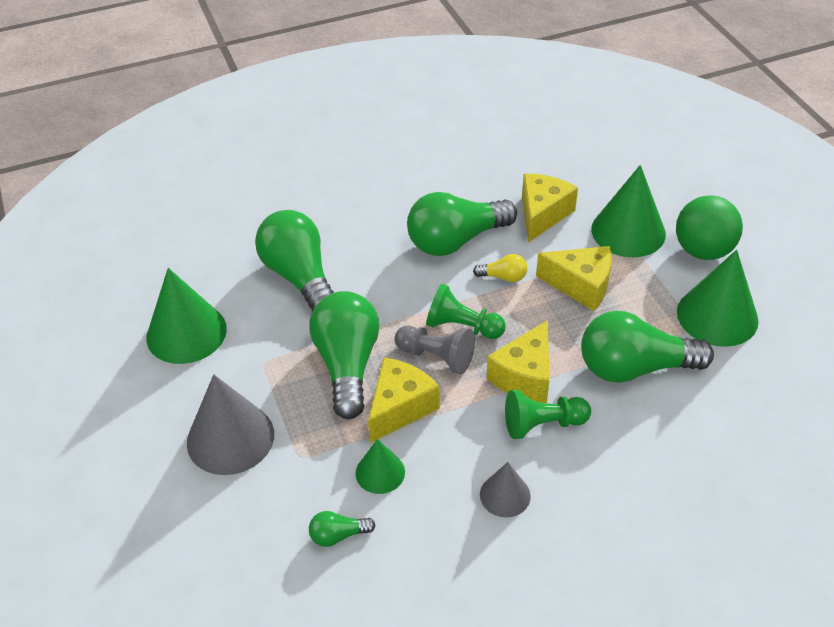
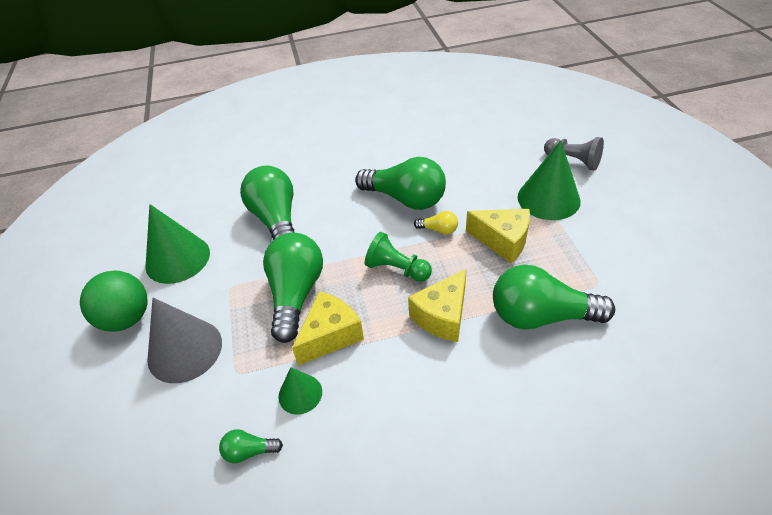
camera: 10 degrees right, 0 degrees up
(436, 357) = (370, 293): grey pawn -> grey pawn (573, 161)
(456, 240) = (405, 199): green light bulb -> green light bulb turned 135 degrees counterclockwise
(505, 495) = (406, 427): grey cone -> none
(542, 214) = (479, 182): yellow cheese -> none
(542, 424) = (451, 362): green pawn -> none
(703, 251) = (611, 218): green ball -> green ball (127, 318)
(717, 316) = (620, 275): green cone -> none

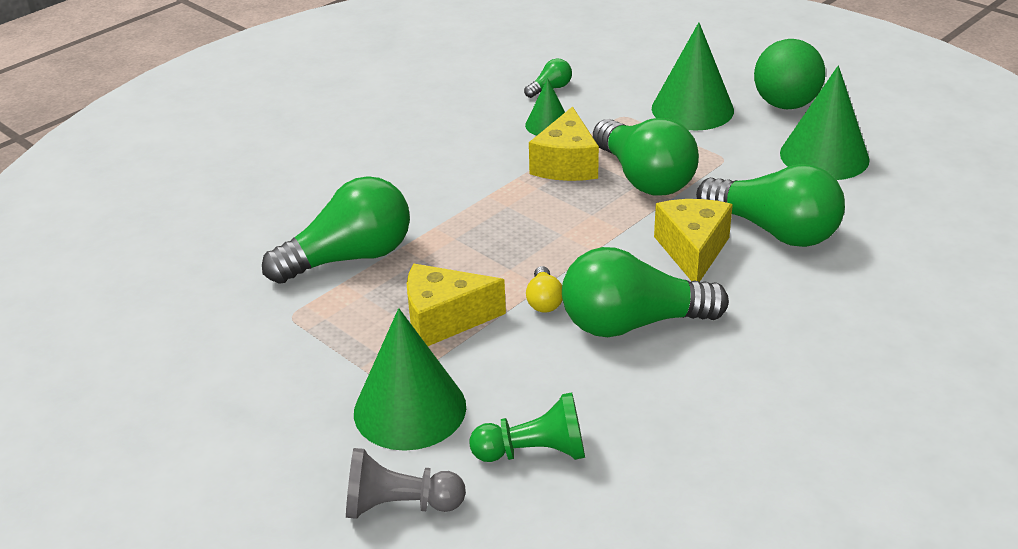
camera: 145 degrees right, 10 degrees down
(185, 350) = (692, 109): grey cone -> green cone
(397, 269) = (555, 239): green pawn -> green pawn (534, 452)
(438, 230) = (544, 300): yellow light bulb -> yellow light bulb turned 75 degrees counterclockwise
(442, 316) = (462, 219): yellow cheese -> yellow cheese (692, 251)

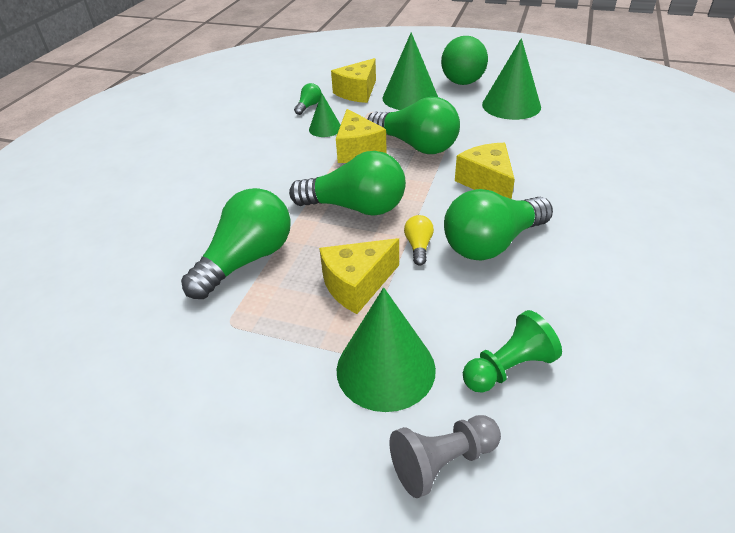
camera: 25 degrees left, 5 degrees up
(544, 300) = (418, 246): yellow light bulb -> yellow light bulb turned 150 degrees counterclockwise
(628, 84) = (357, 92): none -> yellow cheese
(774, 230) = (524, 156): green light bulb -> green light bulb (355, 207)

